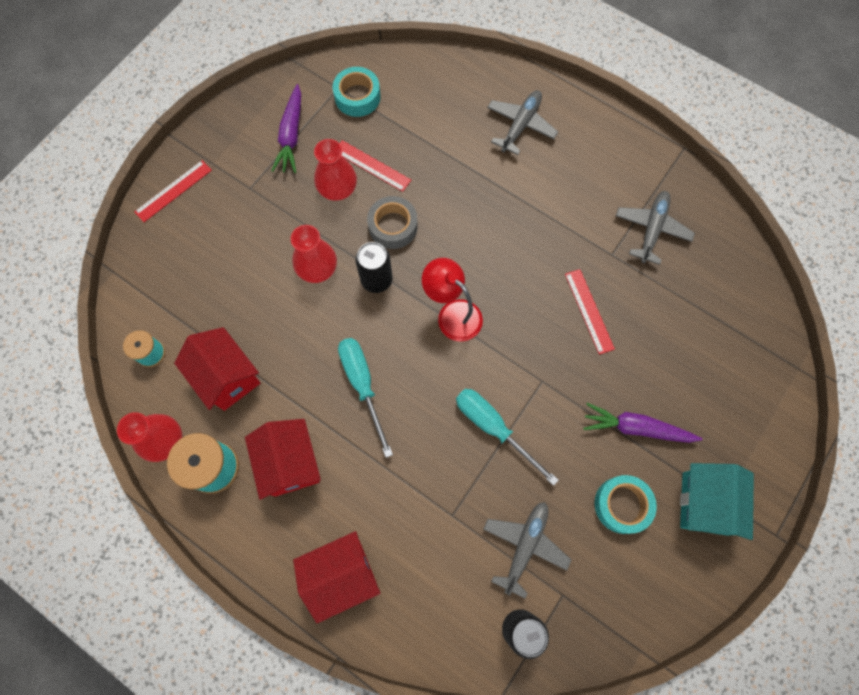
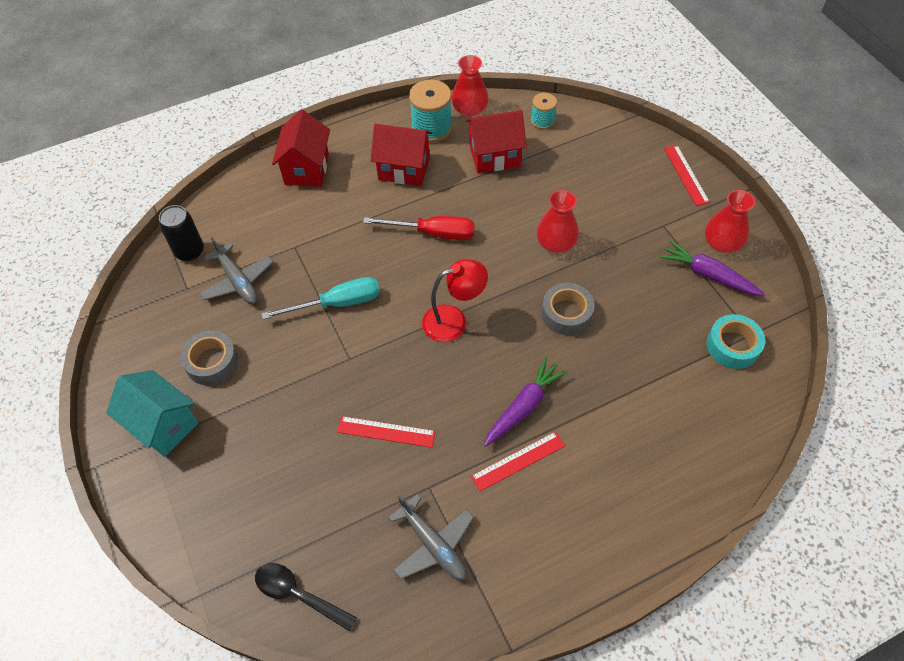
camera: 120 degrees right, 15 degrees down
(337, 188) = (630, 288): red vase -> red vase (722, 243)
(362, 384) = (433, 233): turquoise screwdriver -> red screwdriver
(372, 166) = (642, 324): red ruler -> red ruler (518, 461)
(376, 280) = (520, 279): black can -> none
(520, 125) = (628, 483): grey plane -> none
(622, 505) = (212, 362): turquoise tape -> grey tape
(636, 428) = (259, 409): purple carrot -> purple carrot (524, 406)
(748, 300) = (298, 594): none -> black spoon

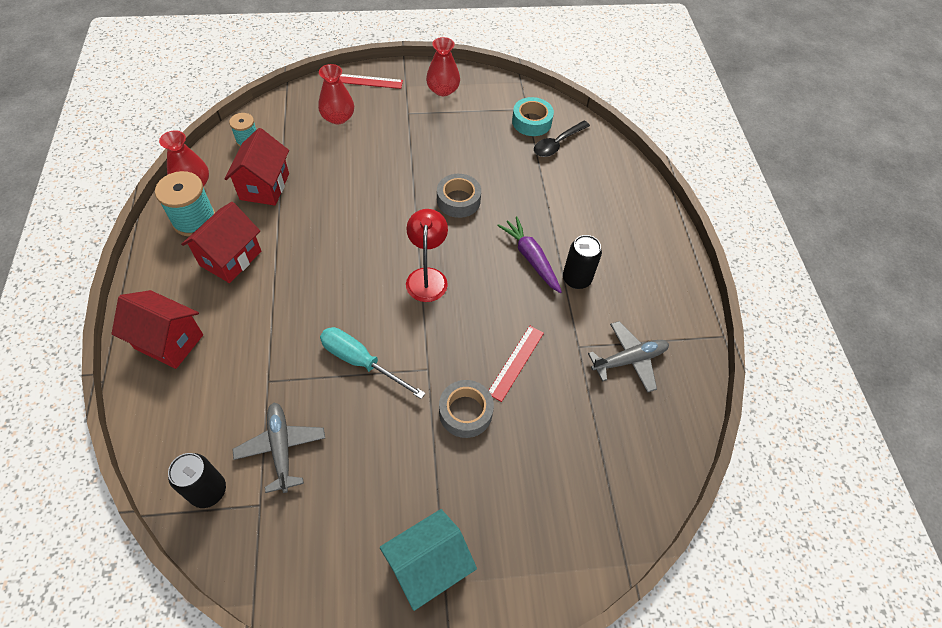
camera: 75 degrees left, 0 degrees up
(212, 362) = (372, 498): grey tape -> grey tape (465, 412)
(238, 281) = (281, 448): grey plane -> grey plane turned 90 degrees counterclockwise
(298, 594) = (646, 476): black spoon -> black spoon (557, 144)
(337, 303) = (361, 362): turquoise screwdriver -> turquoise screwdriver turned 60 degrees counterclockwise
(433, 233) = (323, 260): red screwdriver -> none
(518, 461) = (576, 279): red ruler -> black can
(556, 243) = (386, 181): red vase -> red vase (338, 117)
(708, 275) = (466, 108): purple carrot -> none

